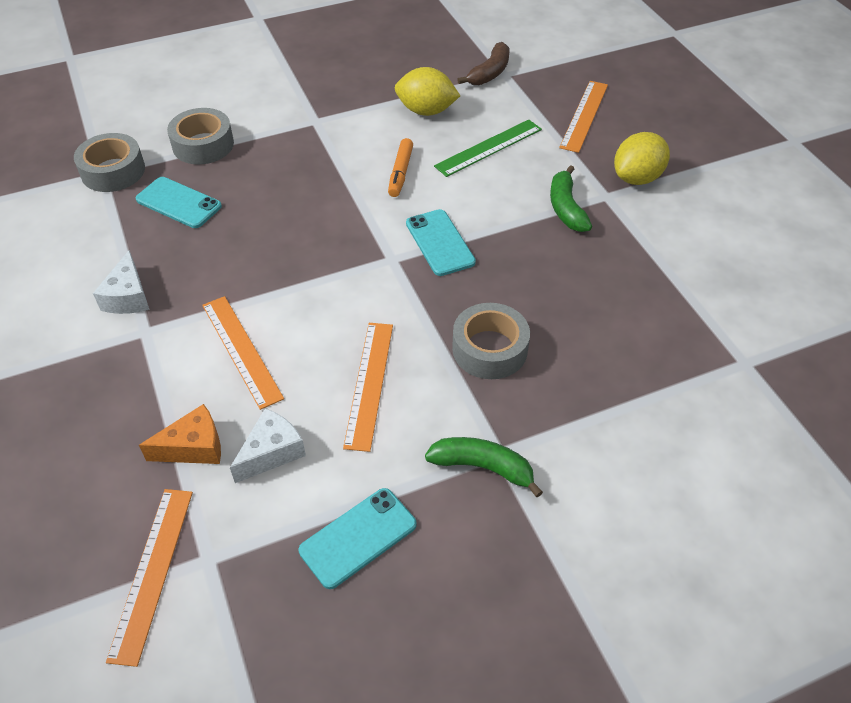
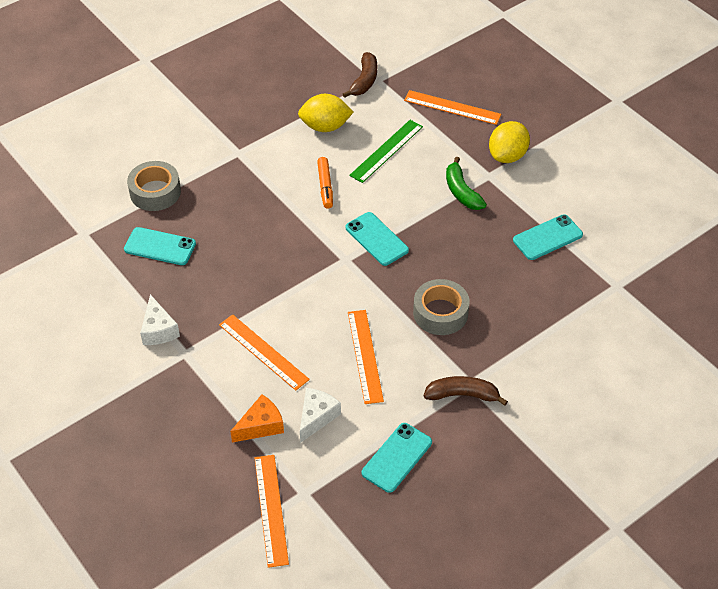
camera: 15 degrees left, 0 degrees up
(113, 171) = (92, 230): grey tape -> none
(483, 467) = (462, 395): green banana -> brown banana
(584, 115) = (452, 107): orange ruler -> orange ruler turned 75 degrees counterclockwise
(663, 282) = (547, 237): none -> turquoise phone

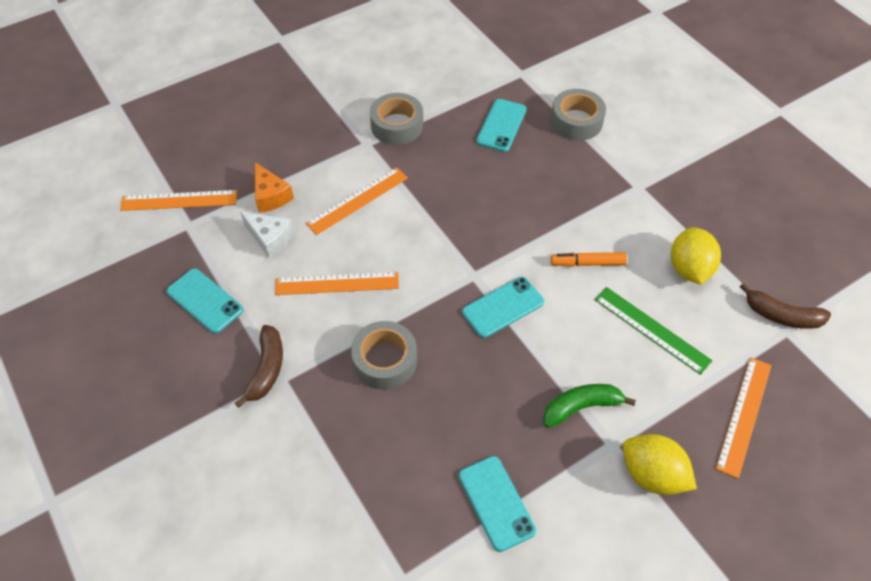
camera: 95 degrees right, 5 degrees up
(158, 330) = (397, 125): white cheese -> grey tape

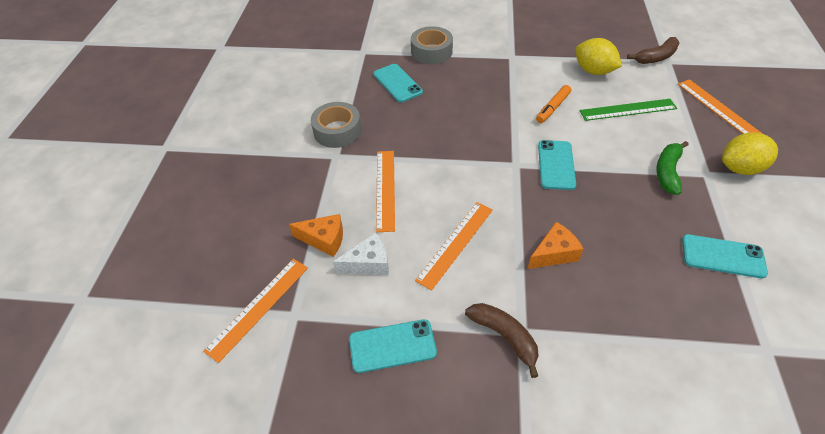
camera: 50 degrees left, 5 degrees down
(385, 360) = (554, 253): grey tape -> orange cheese

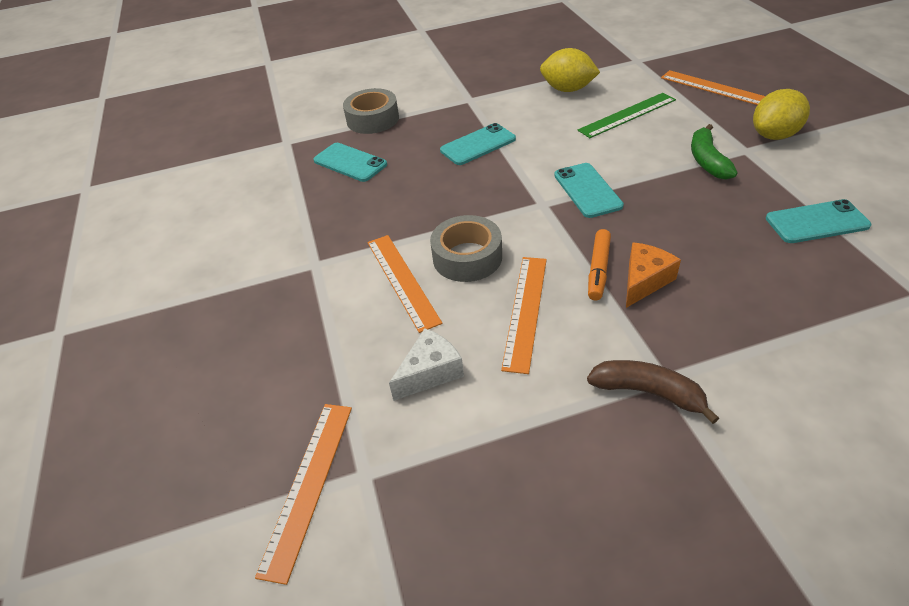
camera: 20 degrees left, 5 degrees down
(324, 239) = (355, 366): orange cheese -> none
(337, 131) = (302, 236): grey tape -> grey tape (467, 257)
(392, 346) = (519, 459): turquoise phone -> turquoise phone (478, 145)
(552, 108) = (547, 136): orange marker -> orange marker (598, 269)
(656, 57) = (623, 60): brown banana -> none

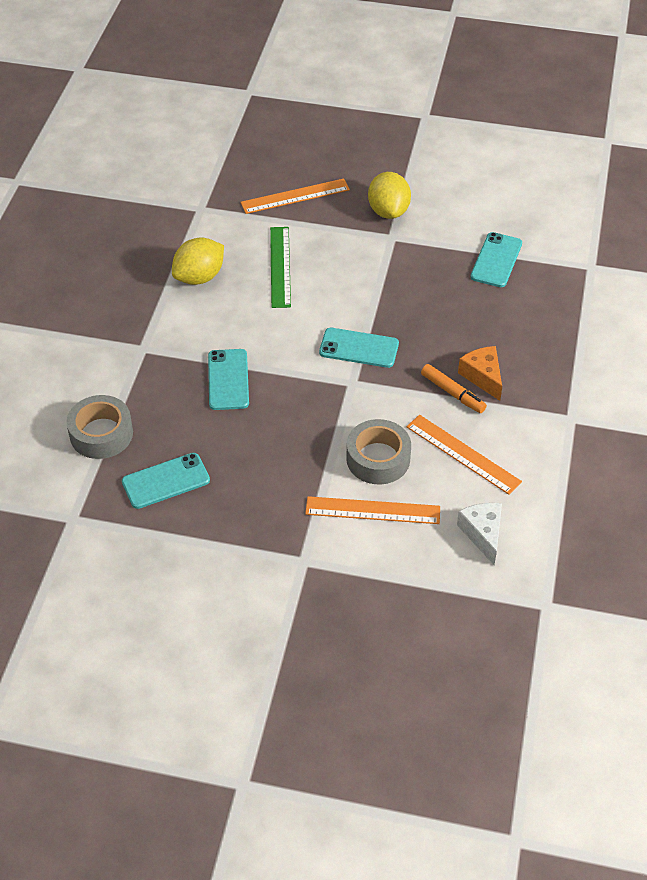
camera: 65 degrees left, 5 degrees up
(308, 485) = (535, 640): orange ruler -> none
(648, 392) = (576, 432): brown banana -> none
(707, 161) = (384, 264): green banana -> none

